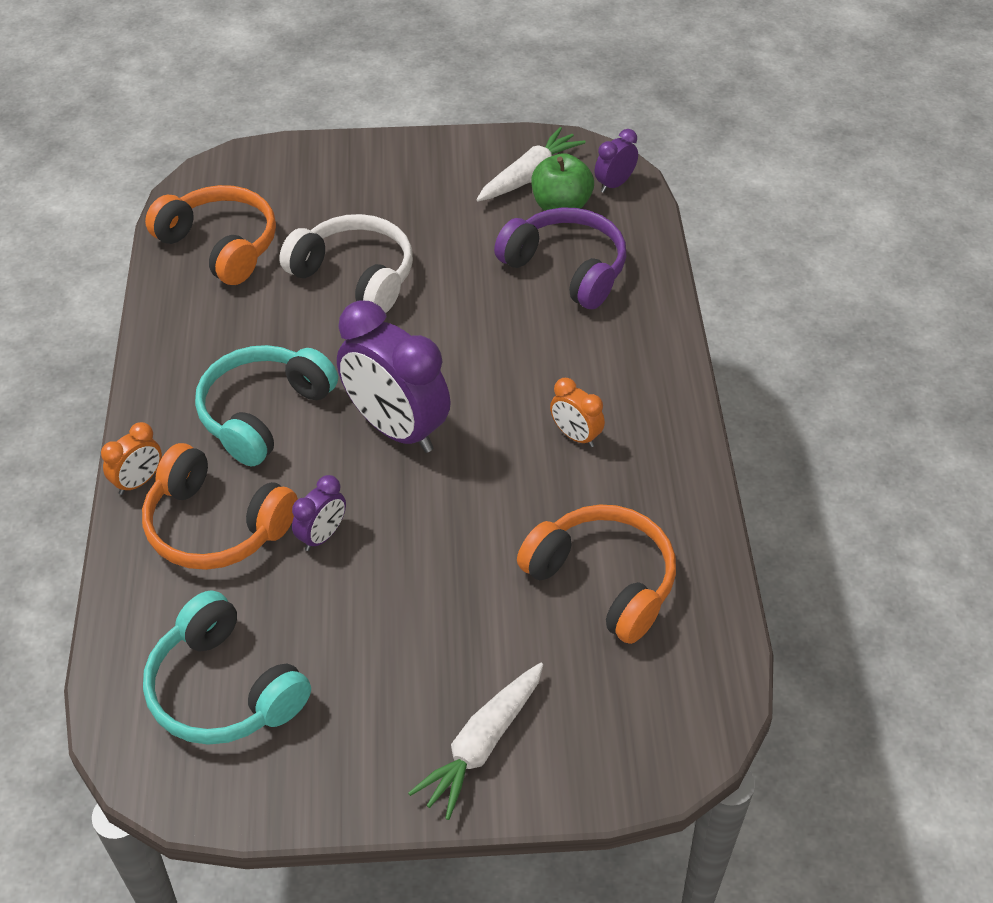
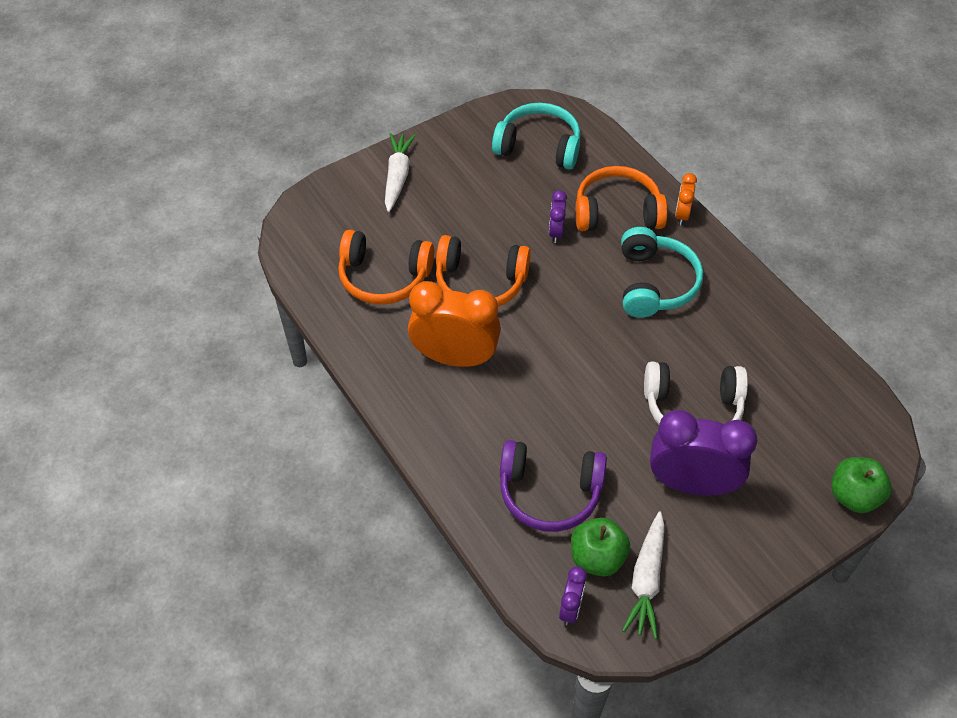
camera: 150 degrees right, 5 degrees up
(221, 245) = (807, 388): orange headphones -> orange headphones (480, 283)
(283, 155) = (854, 496): none -> green apple
(396, 428) = (568, 311): purple clock -> purple clock (691, 484)
(575, 436) = (455, 358): orange clock -> orange clock, size x2.13

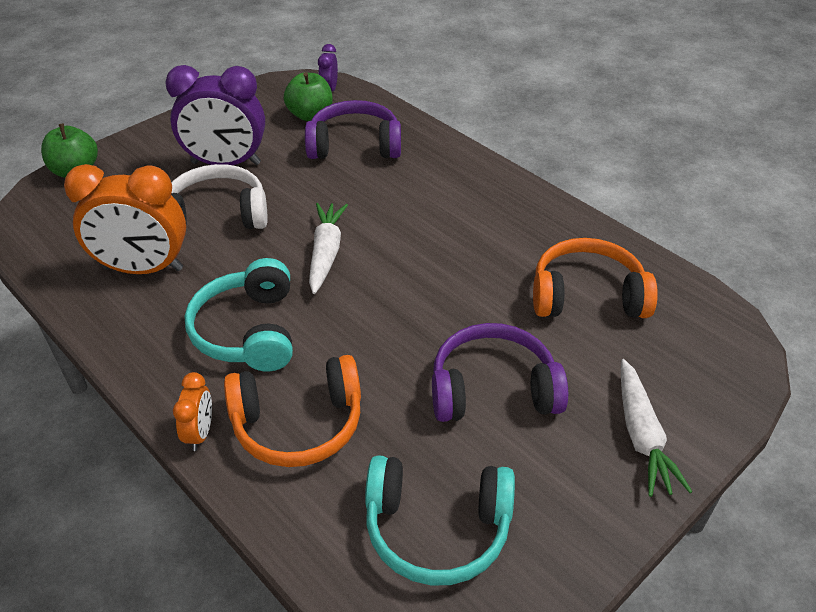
camera: 170 degrees right, 10 degrees down
(455, 358) = (472, 228): orange clock -> orange clock (143, 269)
(480, 283) = (468, 304): orange headphones -> none
(482, 217) = (493, 389): none -> purple headphones
(556, 232) = (384, 381): purple clock -> none
(646, 580) = (270, 108): white carrot -> white carrot (326, 253)

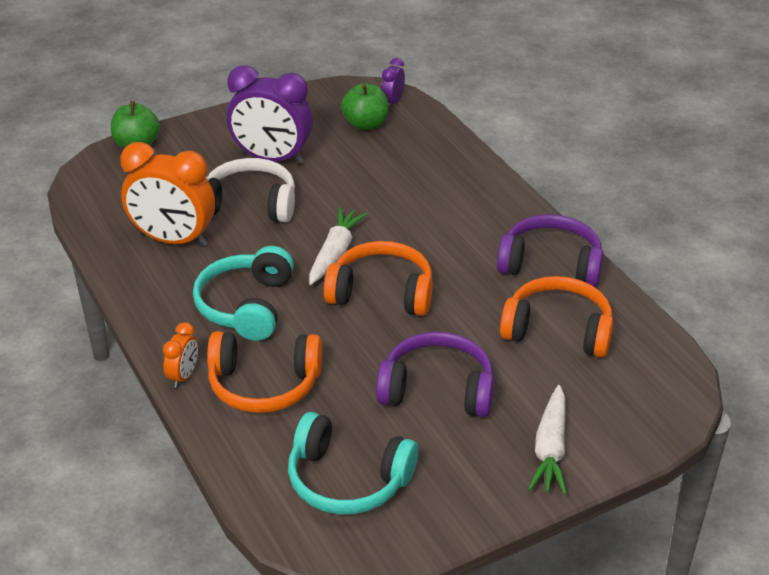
camera: 15 degrees right, 5 degrees down
(354, 145) = (397, 160): purple headphones -> purple headphones (551, 264)
(391, 287) = (382, 292): none -> orange headphones

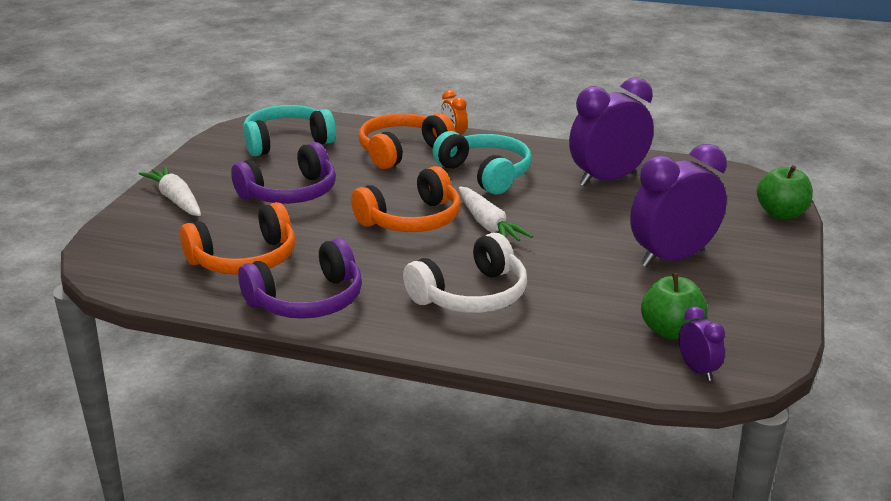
camera: 135 degrees right, 10 degrees down
(173, 240) = (607, 179): orange clock -> purple clock
(250, 204) = (612, 221): white headphones -> white headphones (471, 295)

